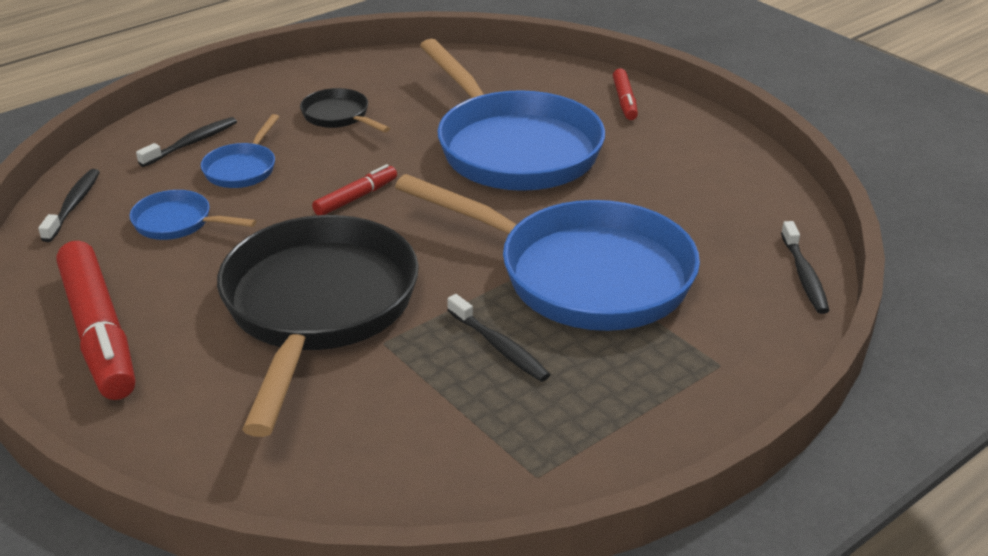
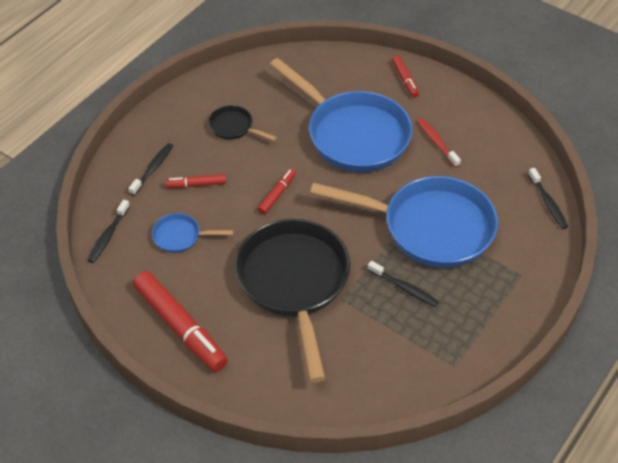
camera: 15 degrees left, 15 degrees up
(73, 205) = (108, 236): black toothbrush -> black toothbrush turned 150 degrees counterclockwise
(242, 169) = (196, 185): blue pan -> red marker
(642, 174) = (436, 142): none -> red toothbrush

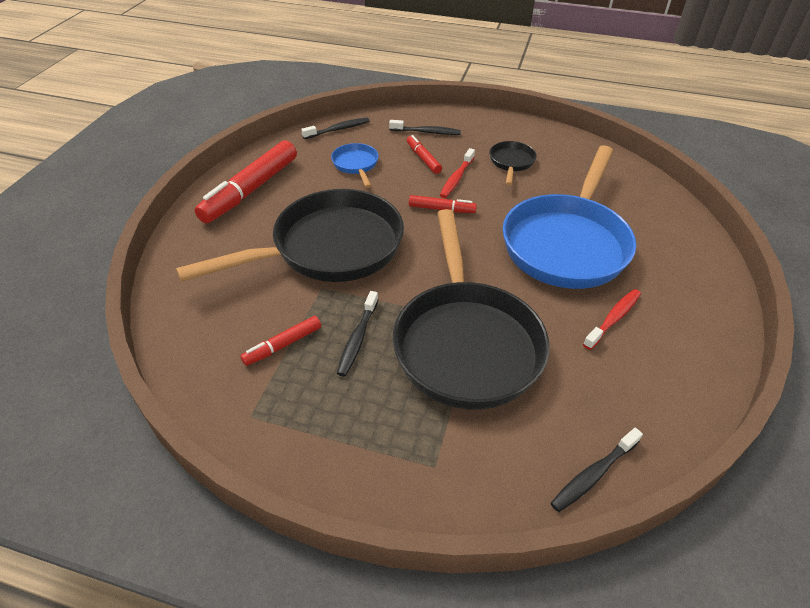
camera: 70 degrees right, 5 degrees down
(108, 236) = (338, 129): black toothbrush -> black toothbrush turned 150 degrees clockwise
(238, 171) = (456, 178): none -> red toothbrush
(405, 80) = (693, 267): red marker -> red marker (283, 345)
(430, 227) = (466, 343): blue pan -> black pan

